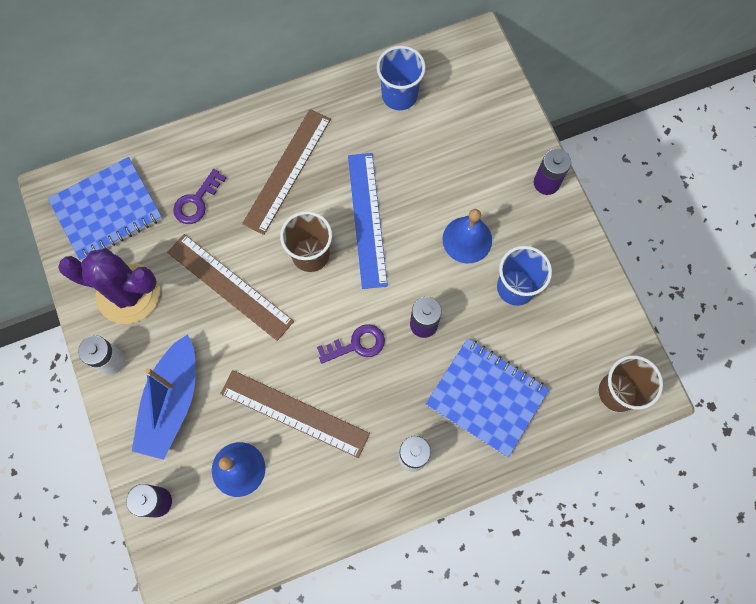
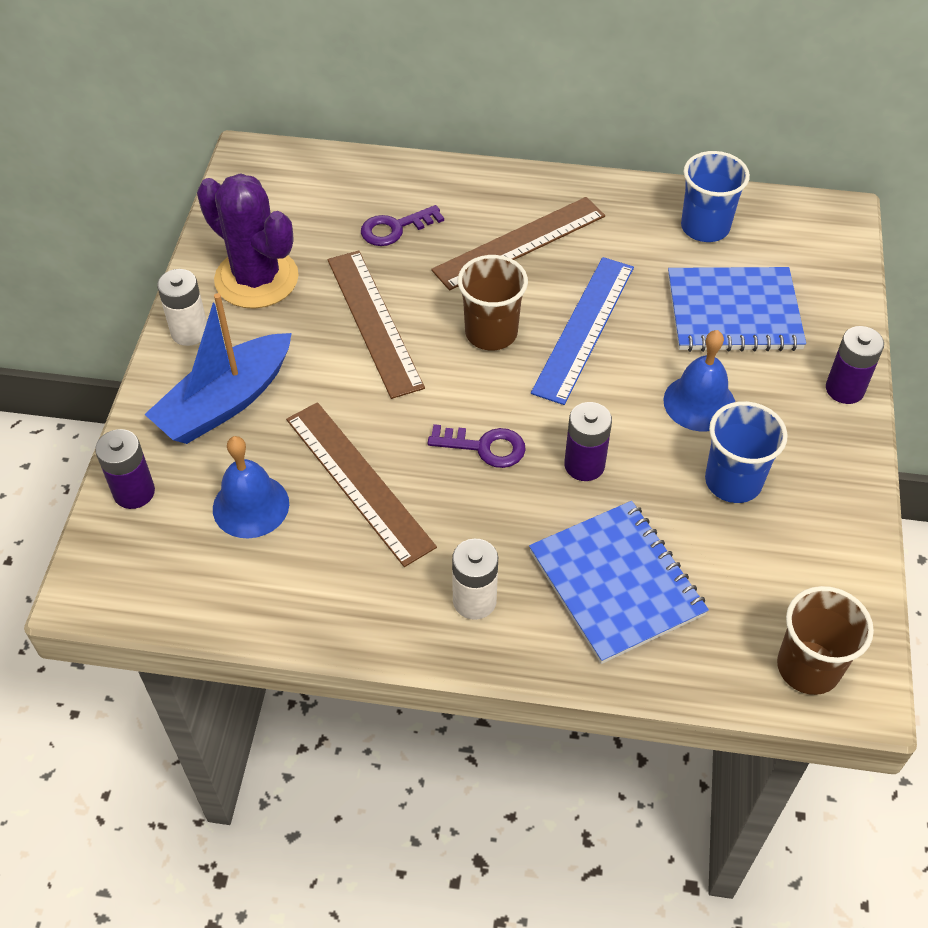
camera: 30 degrees right, 20 degrees down
(107, 210) = (291, 196): blue notebook -> blue notebook (733, 312)

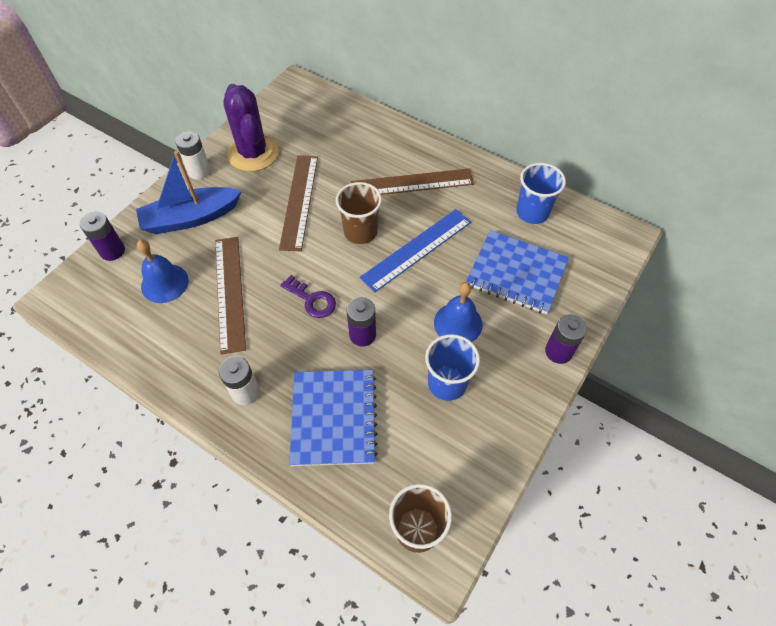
camera: 25 degrees right, 5 degrees up
(395, 228) = (346, 150): purple key -> none

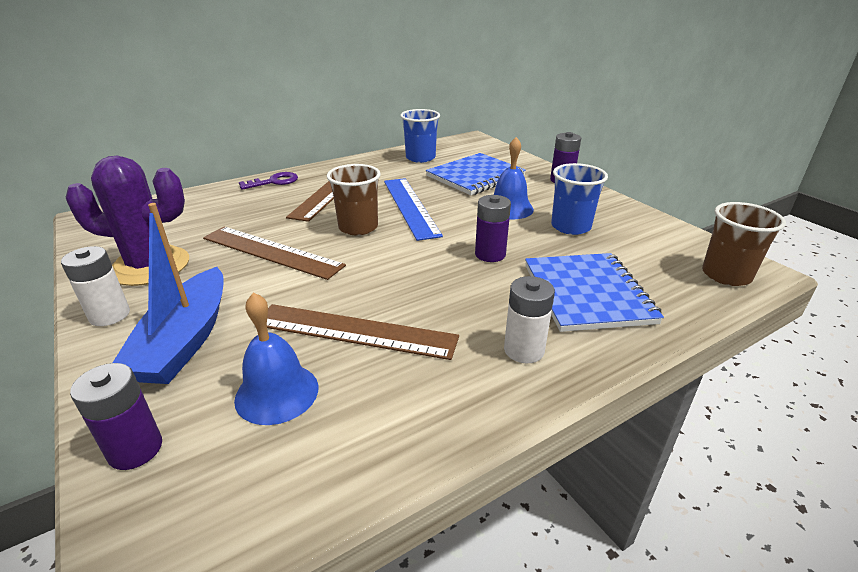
camera: 65 degrees left, 25 degrees down
(312, 300) = (421, 273): purple key -> purple key (274, 182)
(333, 418) = (587, 293): blue notebook -> blue notebook turned 60 degrees clockwise

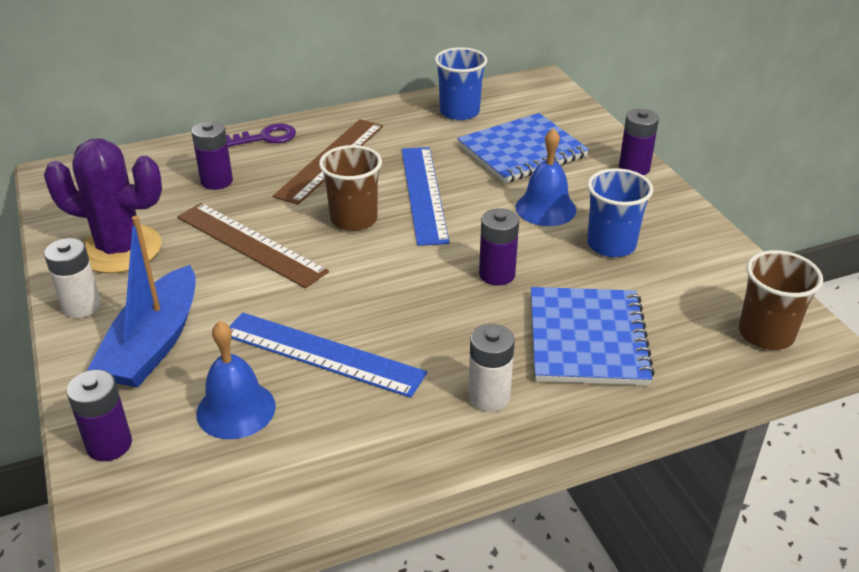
camera: 10 degrees right, 5 degrees up
(236, 211) = (216, 181): none -> purple battery
(355, 331) = (322, 354): brown ruler -> blue ruler

